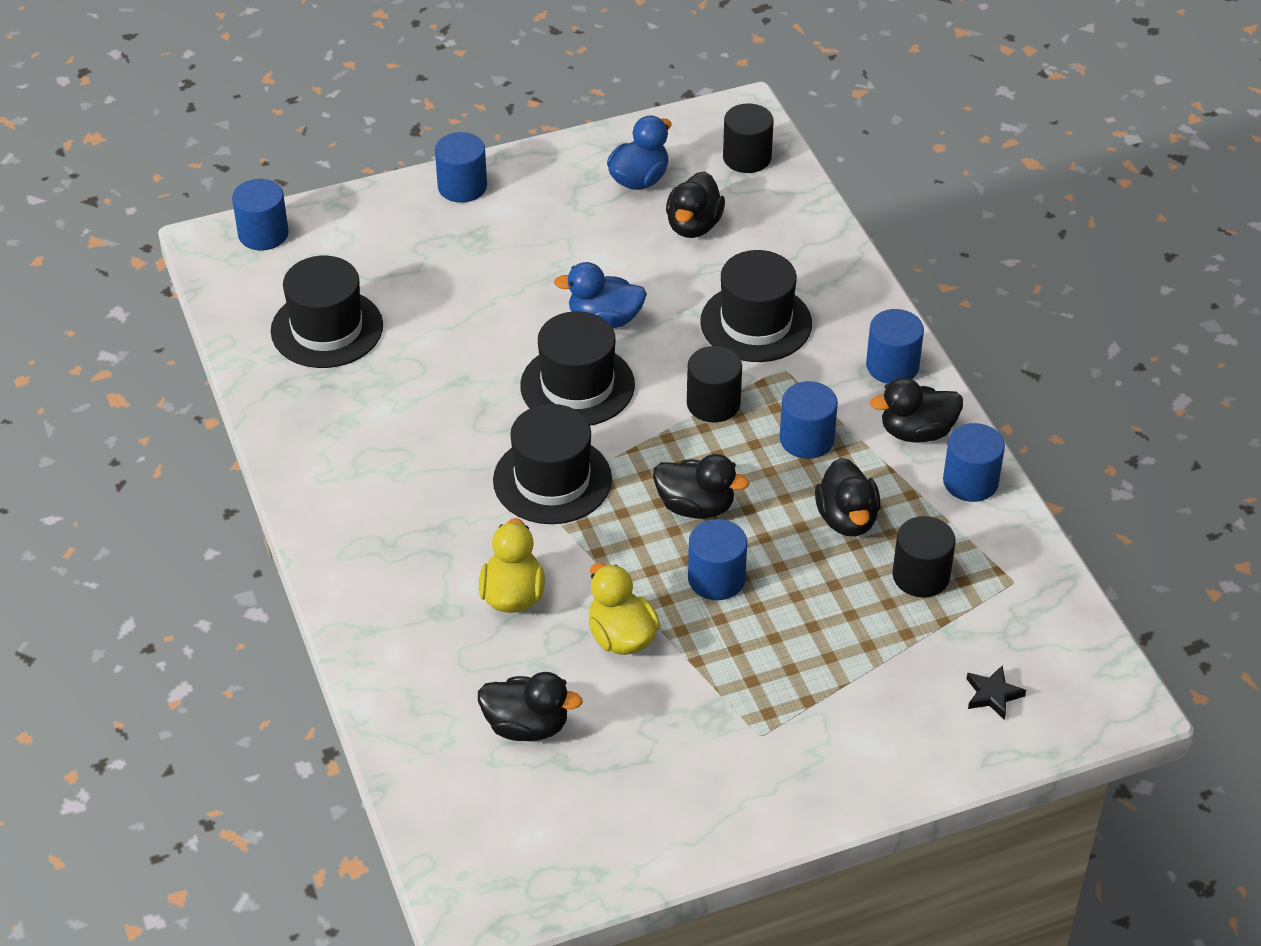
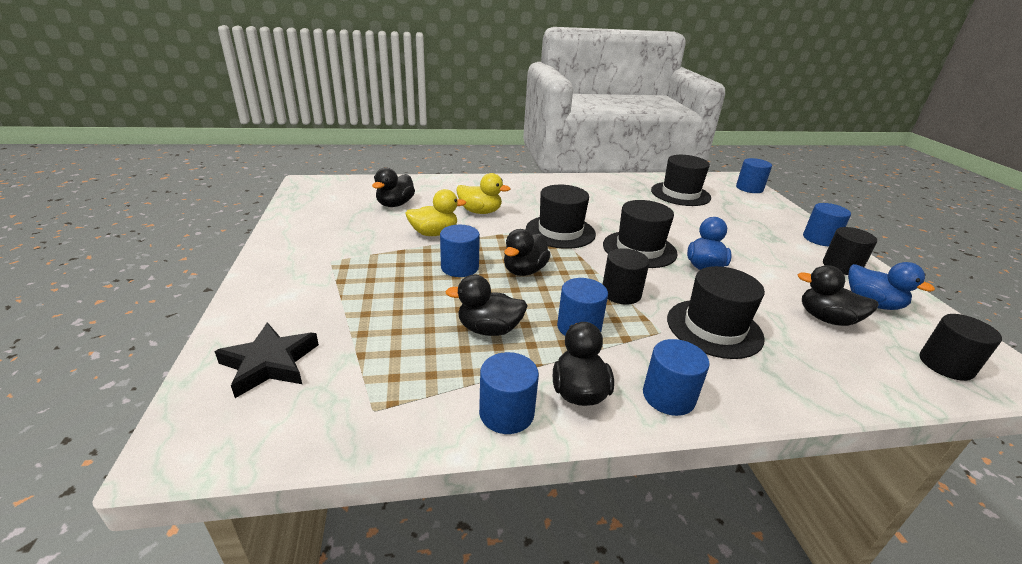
camera: 100 degrees right, 15 degrees down
(921, 576) = (413, 354): black cylinder -> black cylinder (841, 266)
(993, 695) = (269, 363): black star -> black star, size x1.83

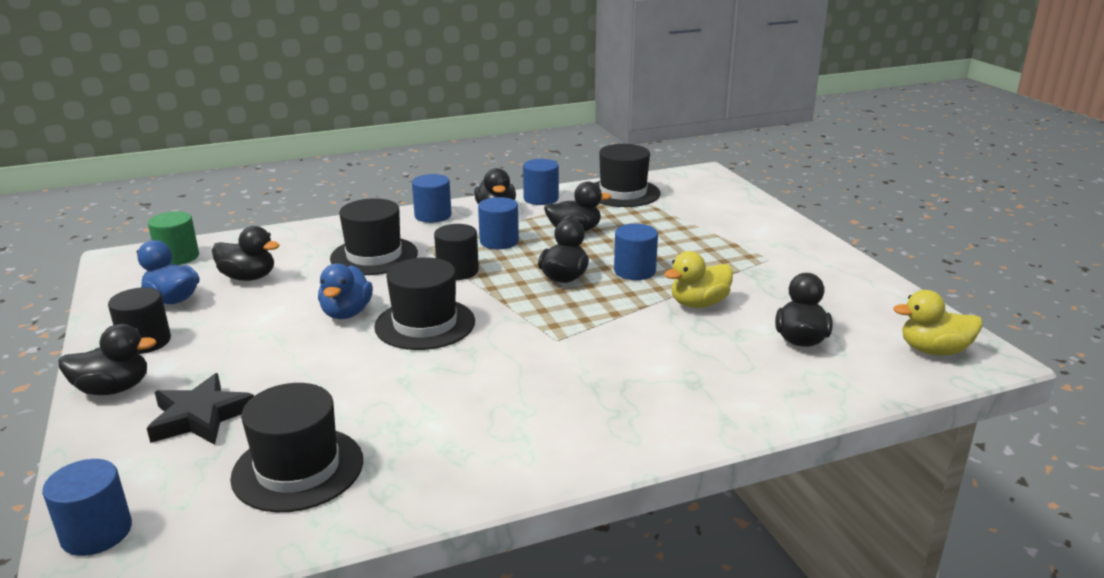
camera: 170 degrees right, 5 degrees down
(269, 363) = (709, 199): black star -> black star (200, 417)
(480, 212) = (667, 348): yellow duck -> yellow duck (933, 351)
(560, 231) = (536, 333): black hat -> black hat (623, 193)
(820, 239) = (113, 389): blue cylinder -> black duck
(946, 365) = (178, 257): black cylinder -> green cylinder

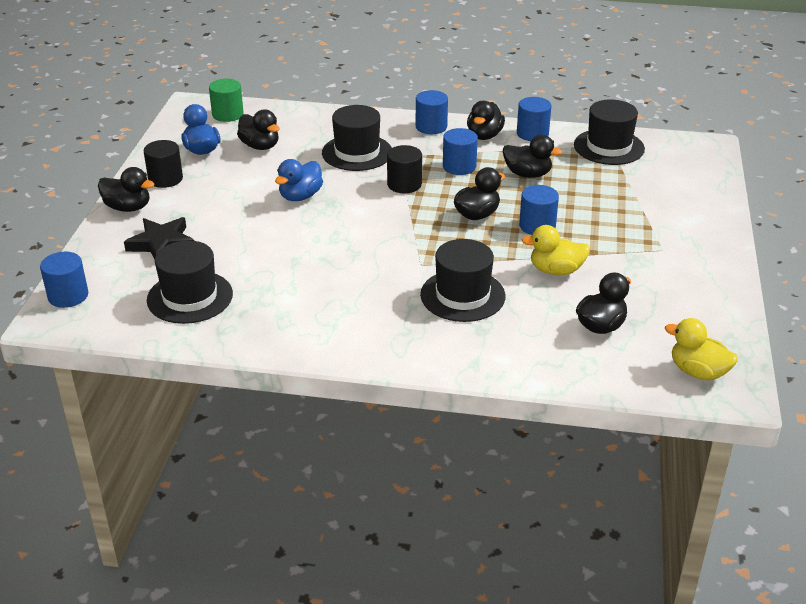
camera: 30 degrees right, 10 degrees up
(425, 324) = (343, 222): black hat -> black hat (462, 295)

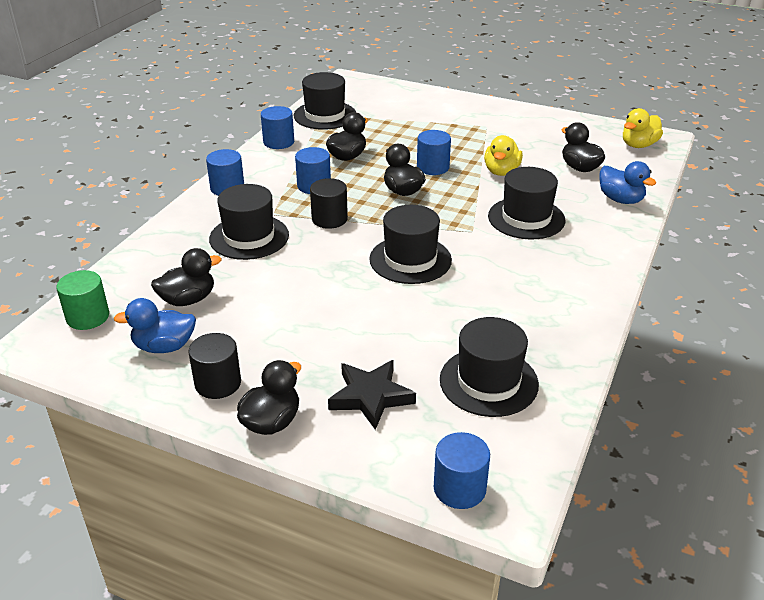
camera: 75 degrees left, 0 degrees up
(300, 196) = (317, 284): blue duck -> blue duck (620, 199)
(355, 236) = (410, 260): none -> black hat
(484, 136) = (265, 164): black duck -> none

